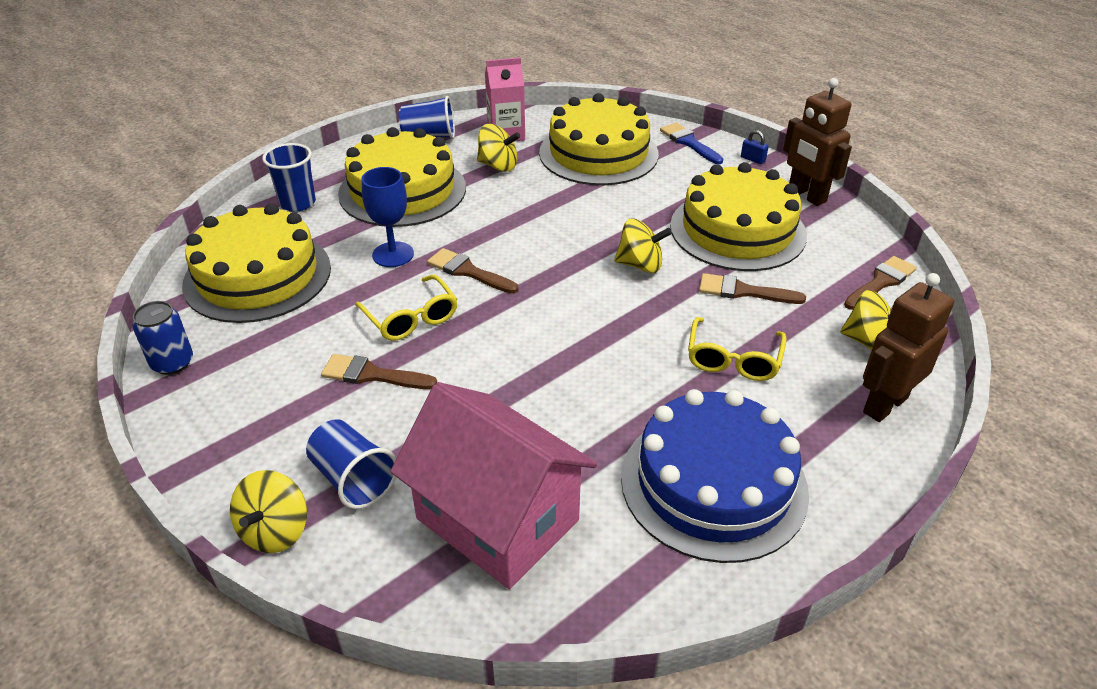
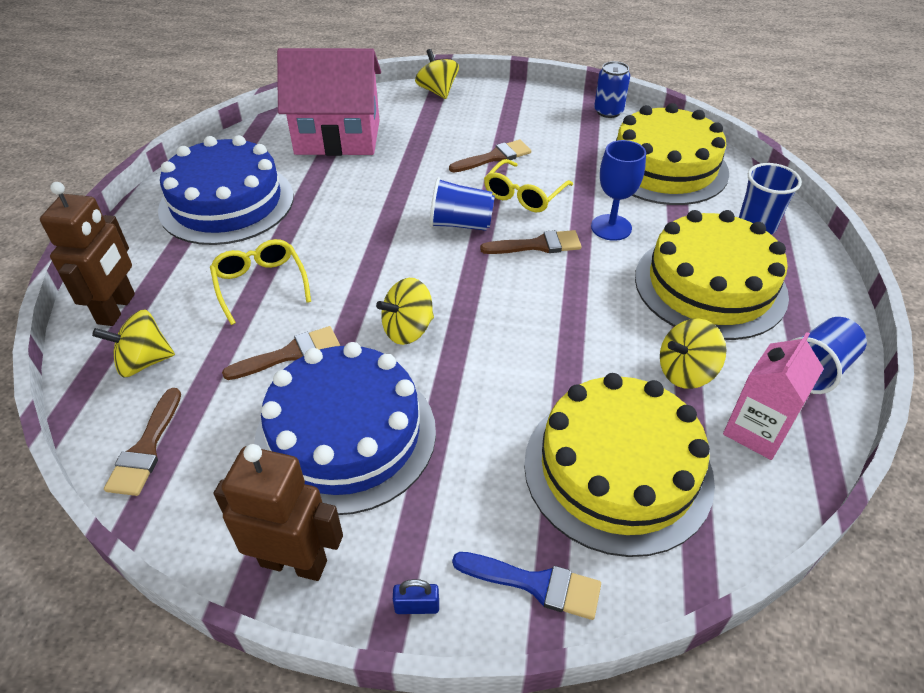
camera: 140 degrees right, 5 degrees up
(353, 479) = (430, 118): blue cup -> blue cup (461, 224)
(411, 318) = (524, 195): yellow glasses -> yellow glasses turned 75 degrees counterclockwise
(737, 230) = (346, 435): yellow cake -> blue cake

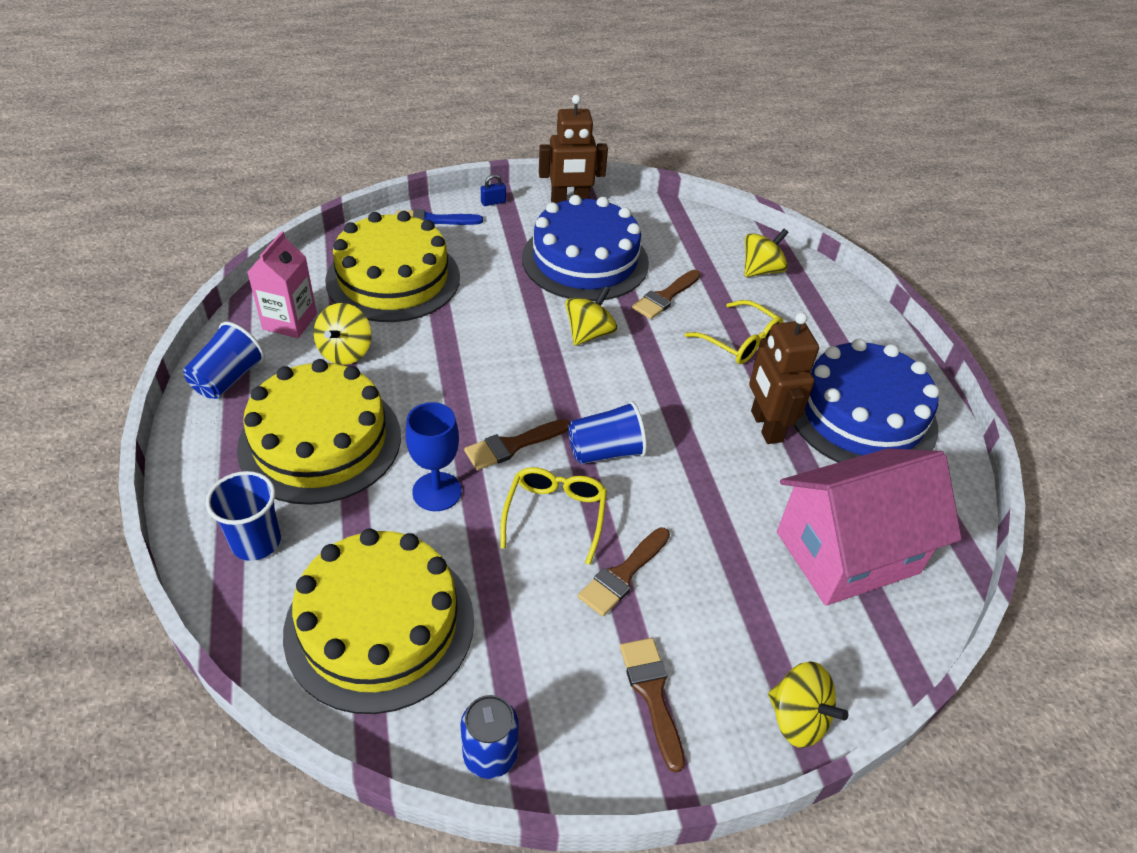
camera: 155 degrees right, 0 degrees up
(117, 309) = (826, 298): brown robot -> brown robot (765, 426)
(146, 448) = (701, 230): brown brush -> brown brush (652, 693)
(685, 372) = (345, 352): yellow spinning top -> yellow spinning top turned 150 degrees clockwise

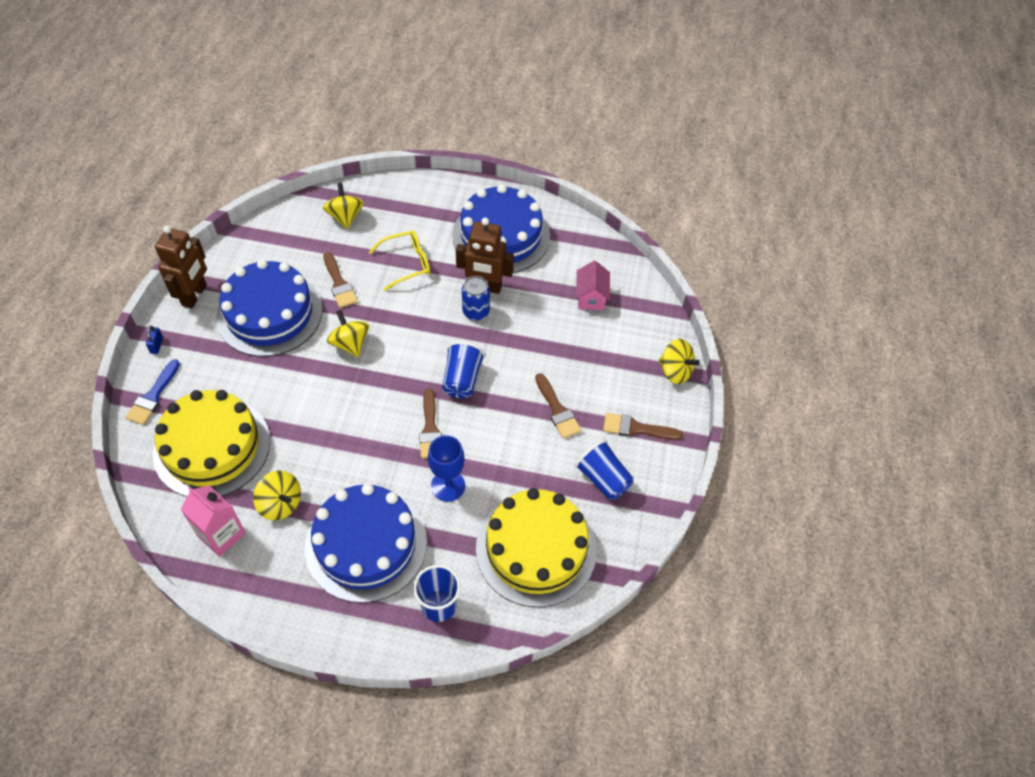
camera: 65 degrees left, 10 degrees up
(228, 379) = (265, 593): blue cup -> blue cup (603, 479)
(320, 441) = (366, 544): yellow cake -> blue cake
(490, 755) = (640, 518): blue can -> blue can (476, 312)
(555, 515) = (498, 427): yellow glasses -> none
(797, 718) = (675, 371): yellow spinning top -> yellow spinning top turned 60 degrees clockwise
(847, 552) = (591, 297): pink house -> pink house, size x0.47

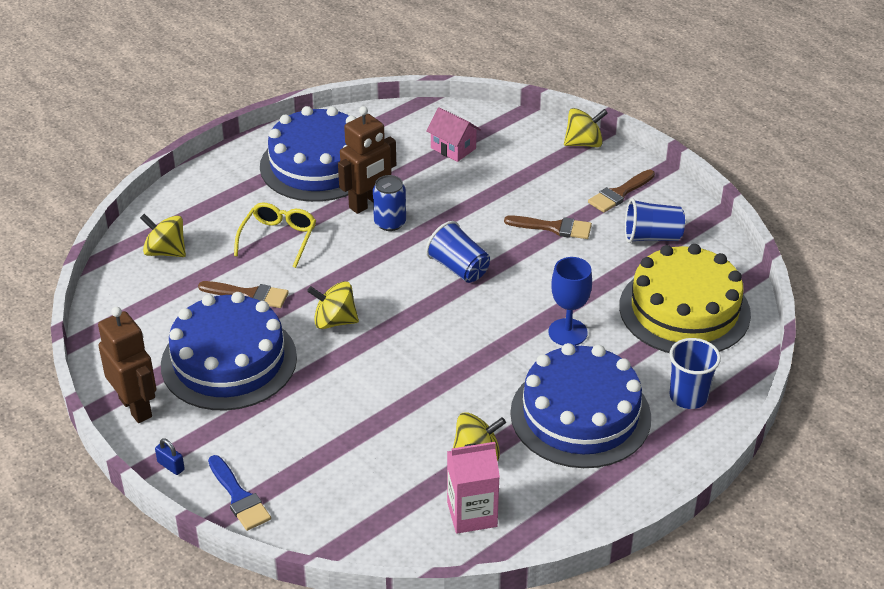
camera: 50 degrees left, 15 degrees down
(212, 447) = (356, 477): yellow cake -> none
(430, 429) = (494, 314): brown brush -> none

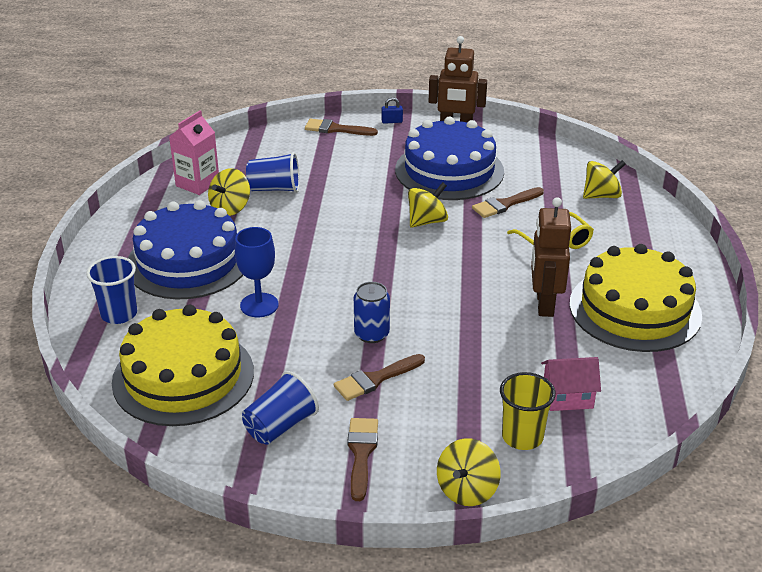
camera: 135 degrees right, 5 degrees down
(239, 497) = (336, 129): blue brush -> brown brush
(318, 165) = (635, 309): blue cake -> yellow cake
(390, 223) = (503, 301): blue can -> blue can (371, 334)
(458, 268) = (401, 300): blue cup -> blue cup (275, 189)
(513, 147) = (522, 437): none -> yellow cup

